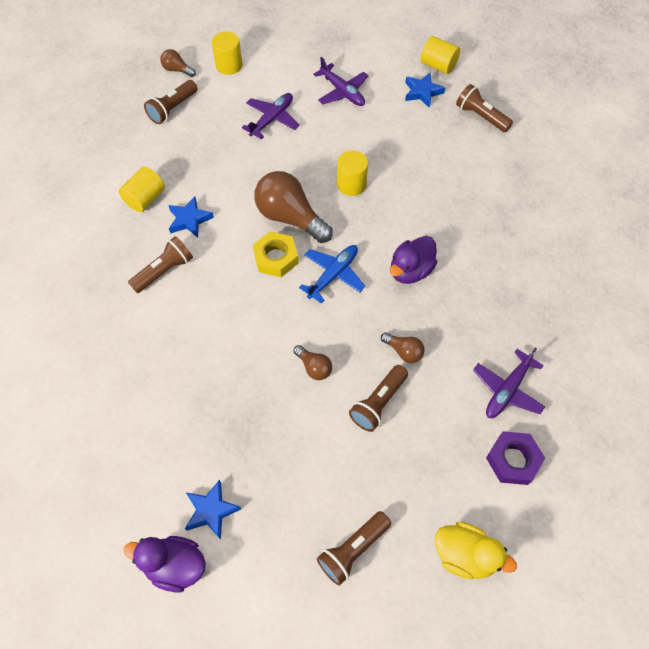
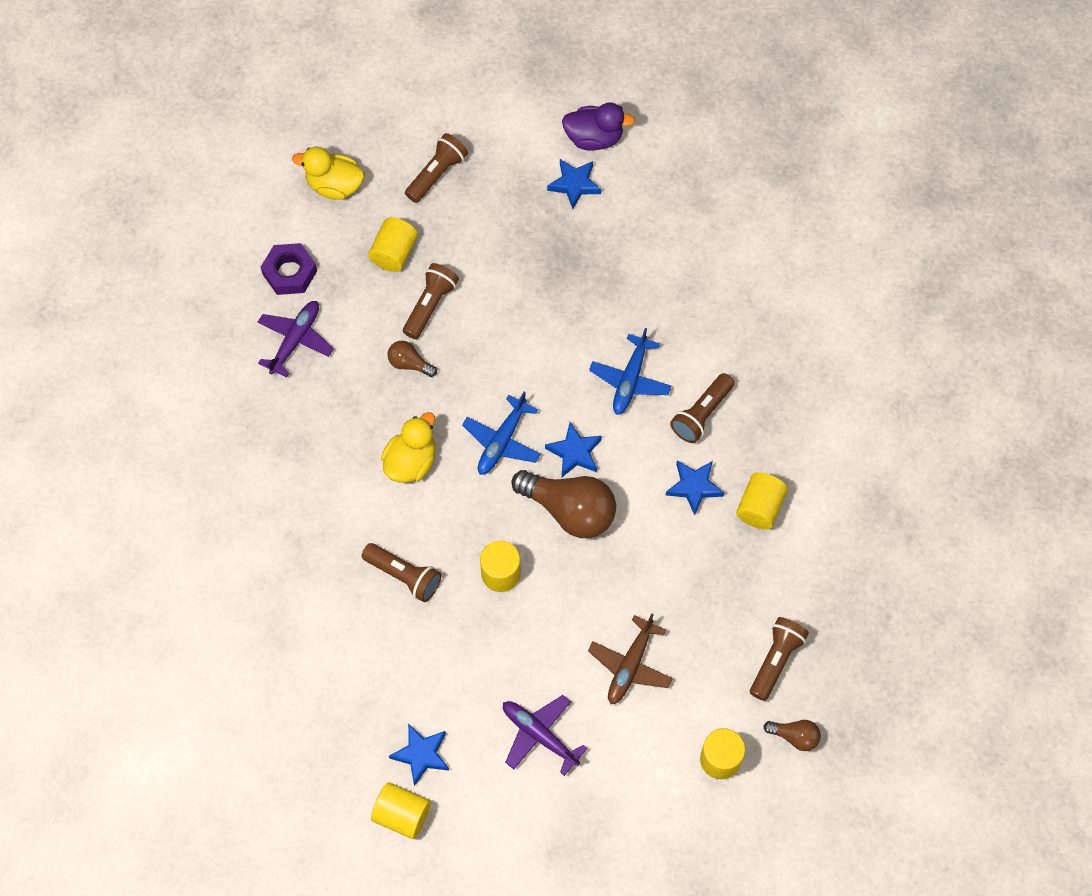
camera: 170 degrees right, 5 degrees up
(214, 307) = (630, 380): none -> blue plane
(272, 119) = (630, 665): purple plane -> brown plane
(276, 258) = (574, 452): yellow nut -> blue star
(314, 367) = (504, 331): brown light bulb -> none
(407, 463) = (394, 253): none -> yellow cylinder
(410, 271) = (411, 462): purple duck -> yellow duck
(481, 117) = (333, 721): brown flashlight -> brown flashlight (404, 576)

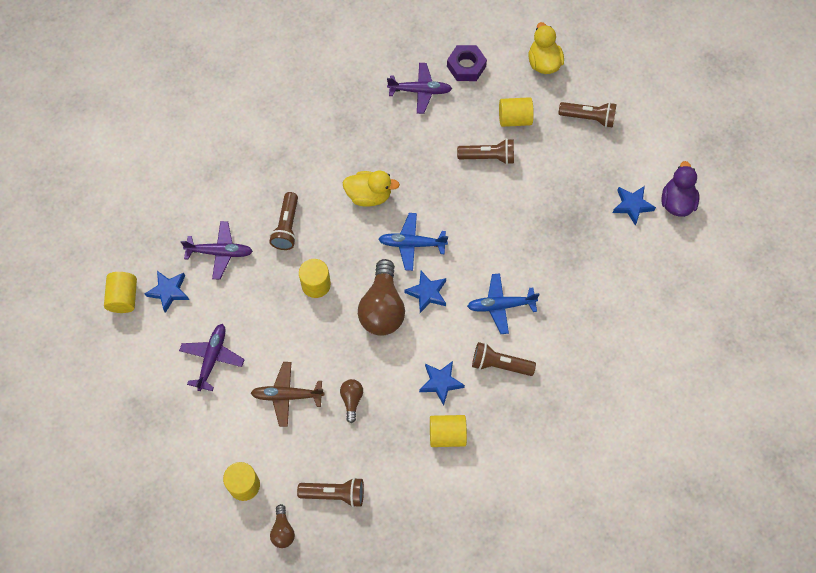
camera: 65 degrees right, 0 degrees up
(398, 670) = (220, 252): none -> purple plane
(409, 364) = (439, 163): brown light bulb -> brown light bulb (352, 400)
(594, 138) = (676, 202): purple duck -> purple duck turned 150 degrees counterclockwise

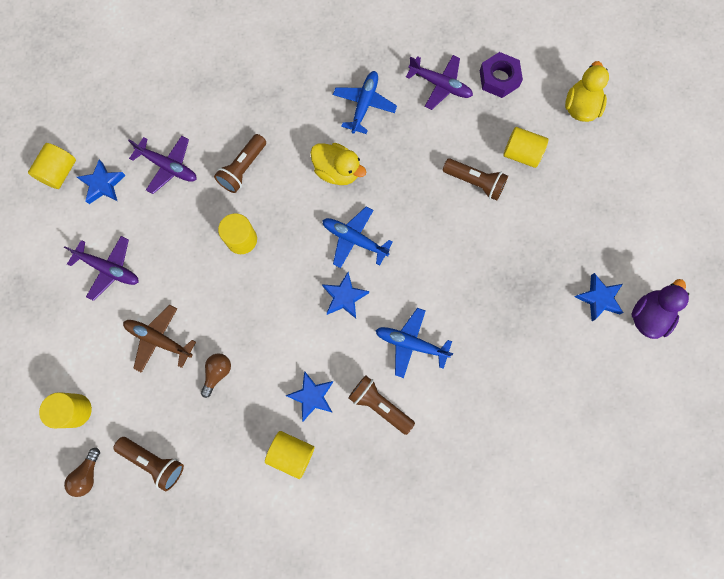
camera: 25 degrees right, 10 degrees up
(212, 358) = (109, 269): purple plane -> purple plane turned 75 degrees clockwise
(364, 132) = (364, 104): none -> blue plane
(382, 308) = (293, 292): brown light bulb -> none
(588, 118) = (598, 185): brown flashlight -> none

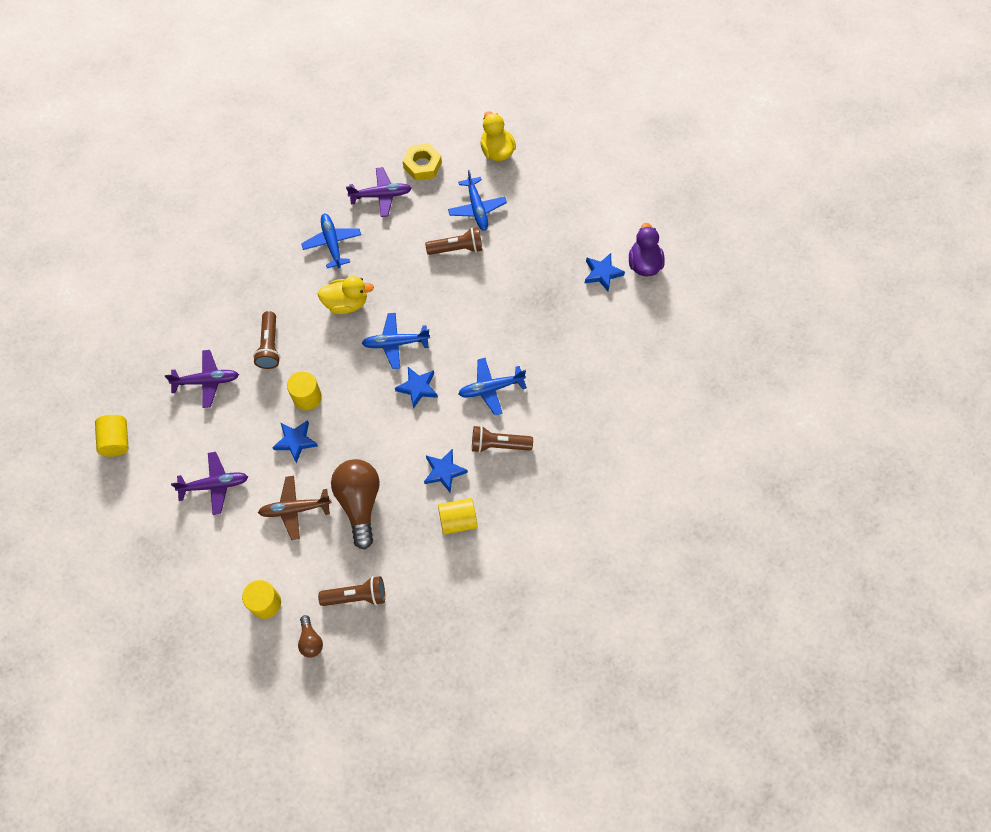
camera: 35 degrees left, 10 degrees down
(103, 184) = (161, 427): blue star -> blue star (295, 441)
(217, 373) = (359, 503): brown light bulb -> brown light bulb, size x2.07
(499, 78) = (422, 165): purple nut -> yellow nut
(521, 154) = (477, 208): yellow cylinder -> blue plane

